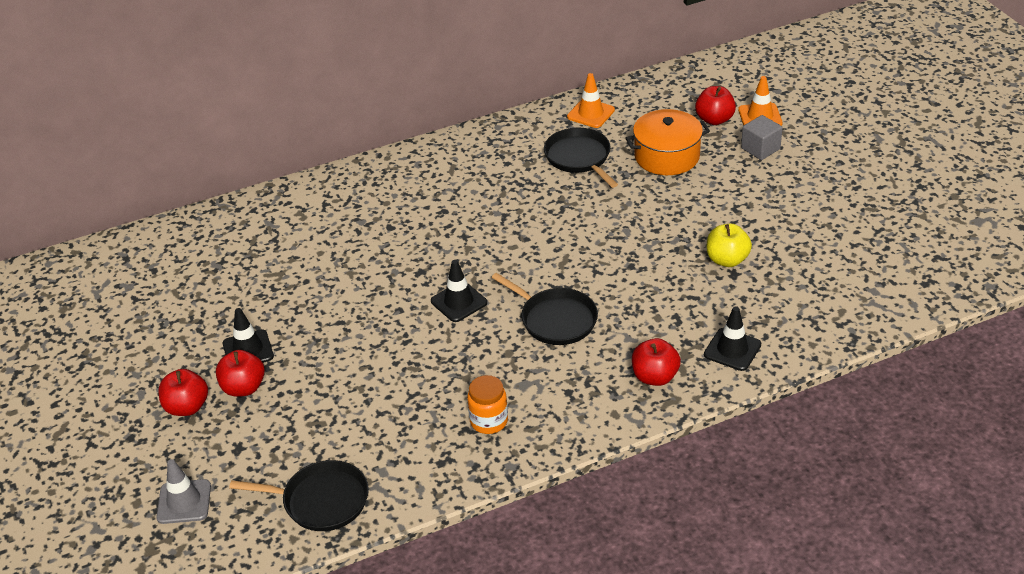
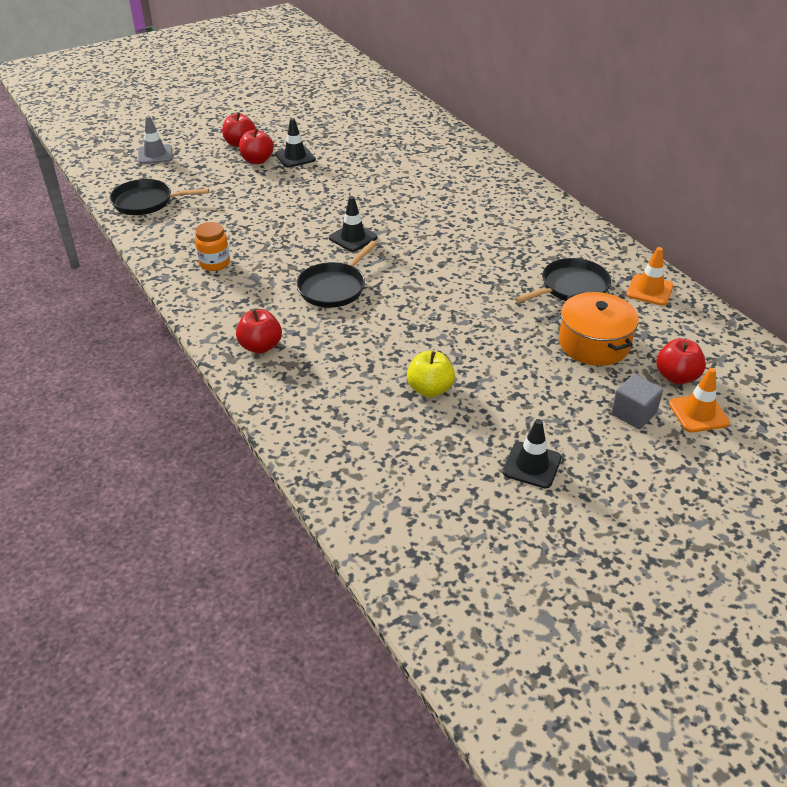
camera: 80 degrees right, 0 degrees up
(321, 501) = (146, 202): black pan -> black pan turned 90 degrees clockwise
(732, 349) = (296, 394): black traffic cone -> black traffic cone (532, 465)

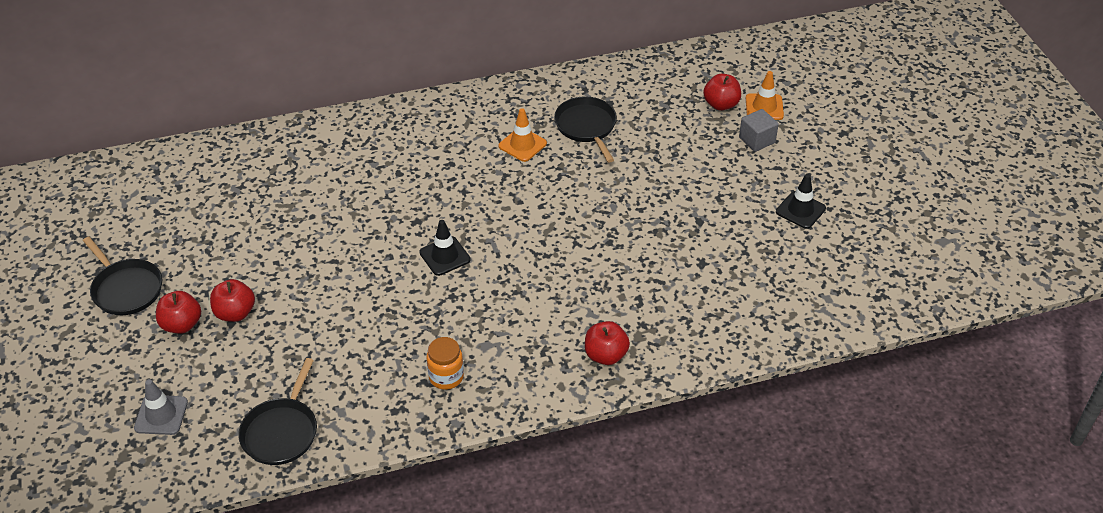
camera: 75 degrees left, 5 degrees up
(295, 157) = (246, 277): black traffic cone -> none
(334, 288) = (528, 286): black pan -> black pan (126, 289)
(430, 389) = (699, 248): yellow apple -> none
(594, 343) = (668, 136): orange pot -> none
(649, 290) = (607, 83): orange traffic cone -> orange traffic cone (522, 145)

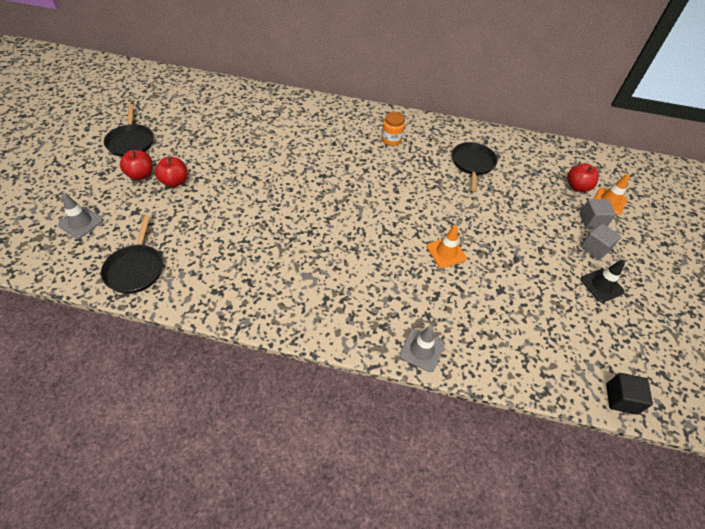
camera: 25 degrees right, 5 degrees up
(281, 432) = (136, 269): black pan -> black pan turned 45 degrees counterclockwise
(445, 256) = (324, 204): black traffic cone -> none
(446, 377) = (265, 284): orange jar -> orange jar (391, 140)
(522, 145) = (422, 158): orange traffic cone -> orange traffic cone (446, 252)
(605, 355) = (385, 325): red apple -> none
(658, 362) = (421, 350): none -> grey traffic cone
(775, 171) = (595, 248): none -> grey cube
(868, 315) = (621, 399): none -> black cube

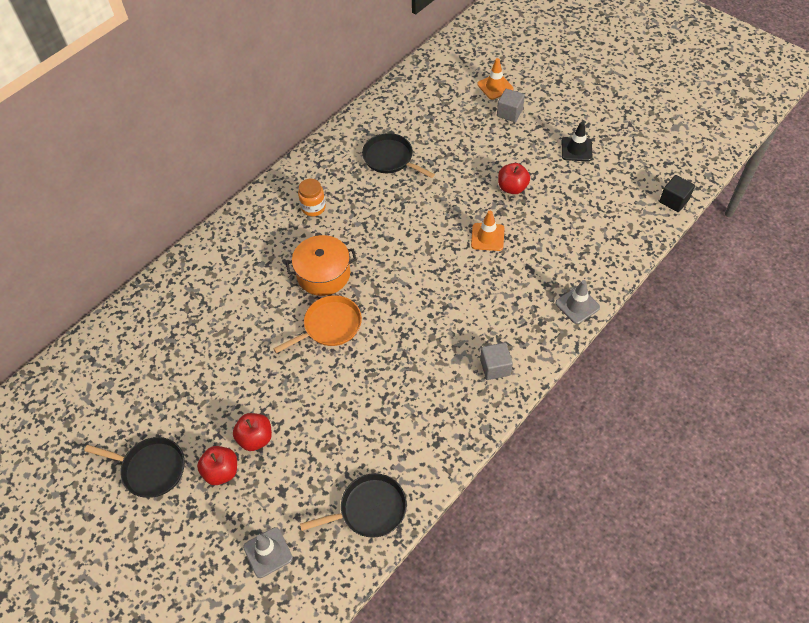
camera: 55 degrees left, 5 degrees up
(136, 269) = (369, 509): black pan -> black pan turned 45 degrees counterclockwise
(292, 186) = (330, 326): none -> orange pan
(336, 166) = (323, 274): none -> orange pot
(577, 187) = (466, 98): red apple -> red apple (512, 188)
(595, 248) = (539, 130): grey cube -> grey cube (495, 367)

